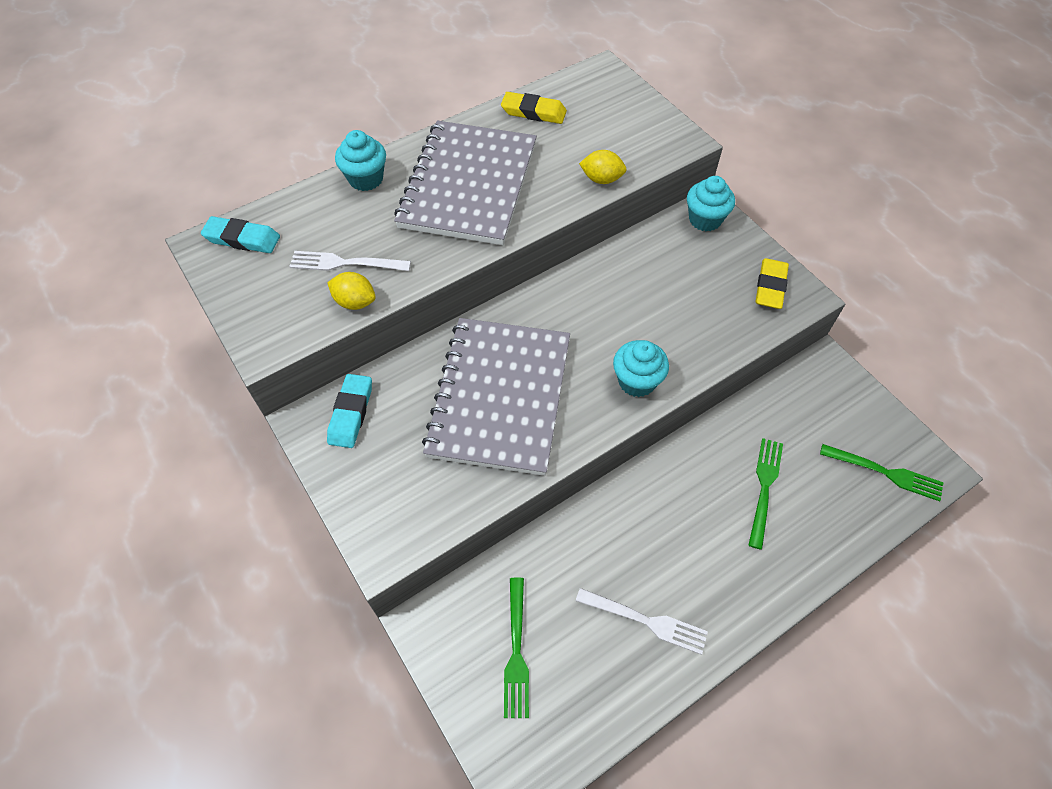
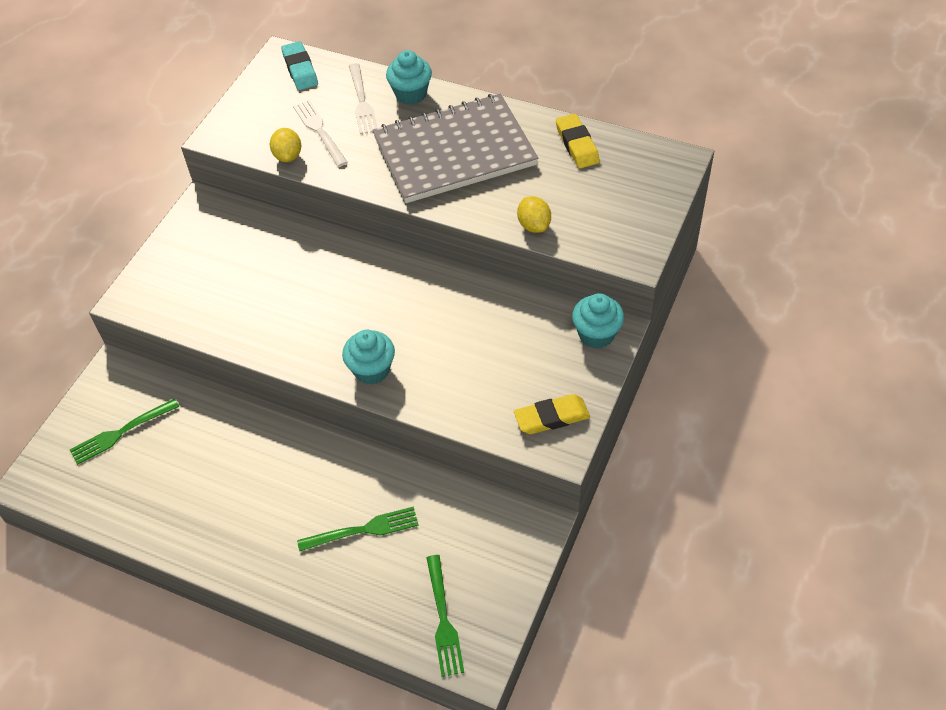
camera: 60 degrees right, 5 degrees down
(351, 413) = (224, 222): turquoise eraser -> none
(499, 397) = (295, 294): grey notebook -> none
(645, 621) = (190, 500): white fork -> white fork (362, 101)

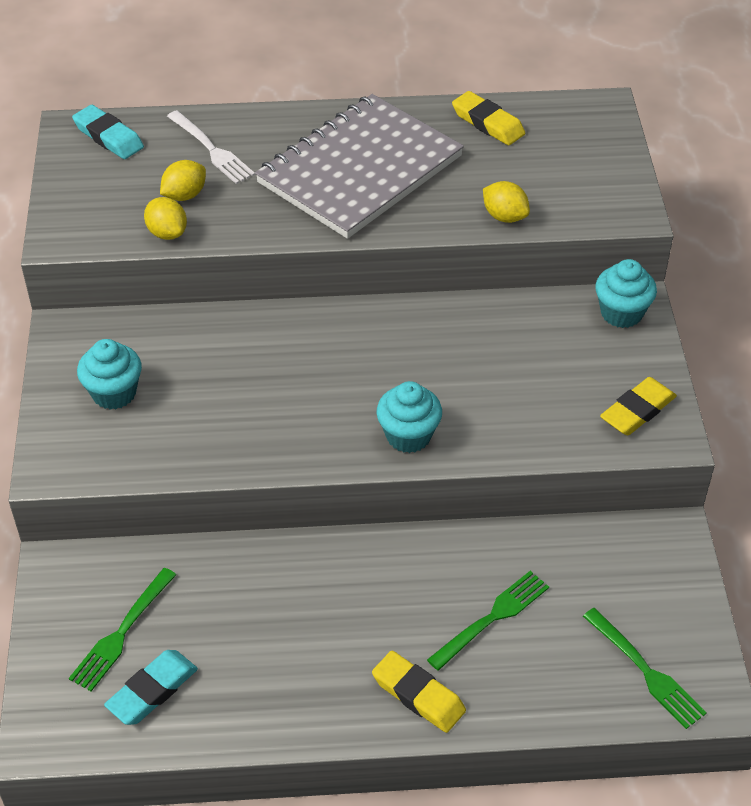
camera: 30 degrees left, 5 degrees down
(113, 481) = (152, 691): none -> turquoise eraser
(275, 563) = (418, 695): none -> yellow eraser
(319, 131) = (184, 195): white fork -> yellow lemon
(411, 94) = (263, 125): turquoise cupcake -> turquoise cupcake (114, 393)

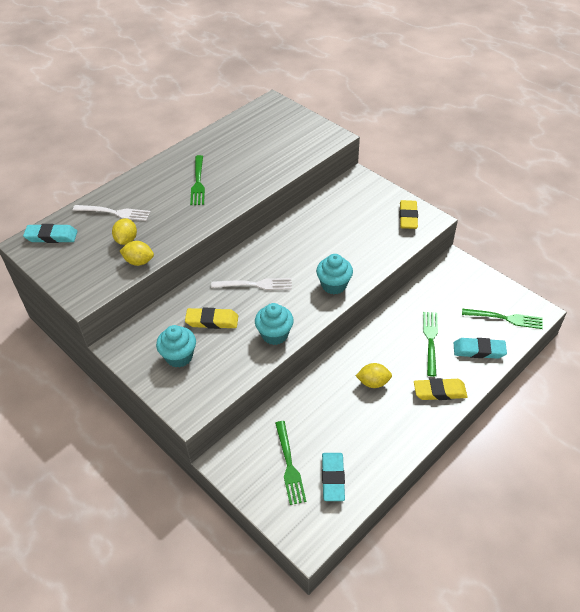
camera: 40 degrees left, 0 degrees up
(307, 364) = (255, 285): none -> white fork
(359, 169) = (198, 182): grey notebook -> green fork
(488, 123) = (231, 133): yellow eraser -> yellow eraser (212, 321)
(504, 216) = (285, 166): yellow lemon -> yellow lemon (373, 382)
(545, 684) = (479, 350): none -> turquoise eraser
(621, 313) = (357, 184): turquoise cupcake -> turquoise cupcake (274, 334)

